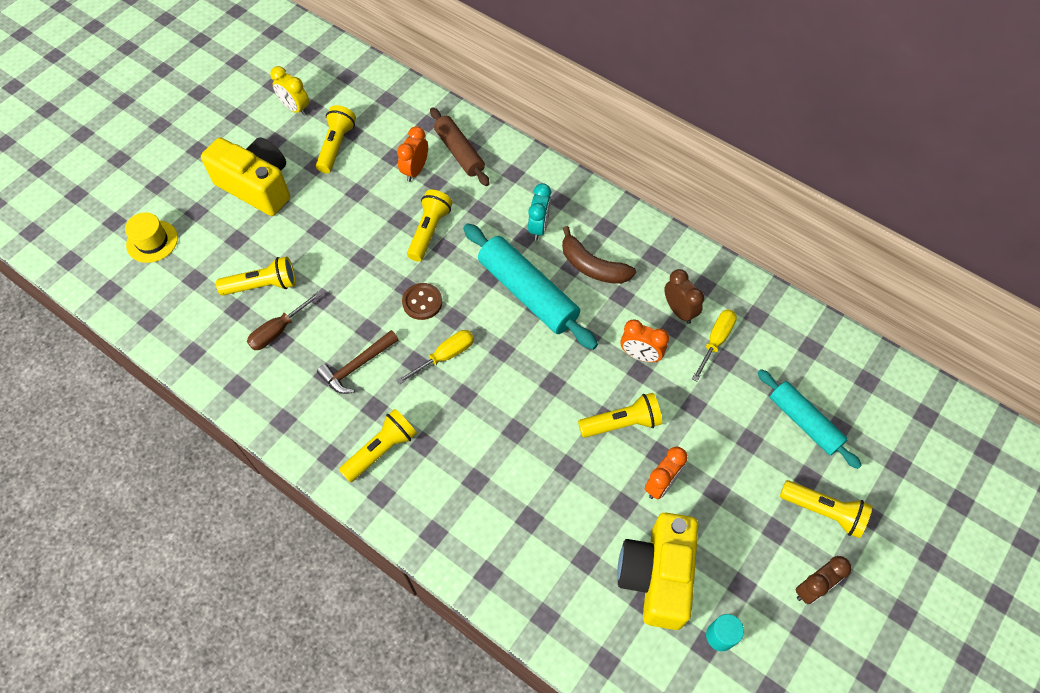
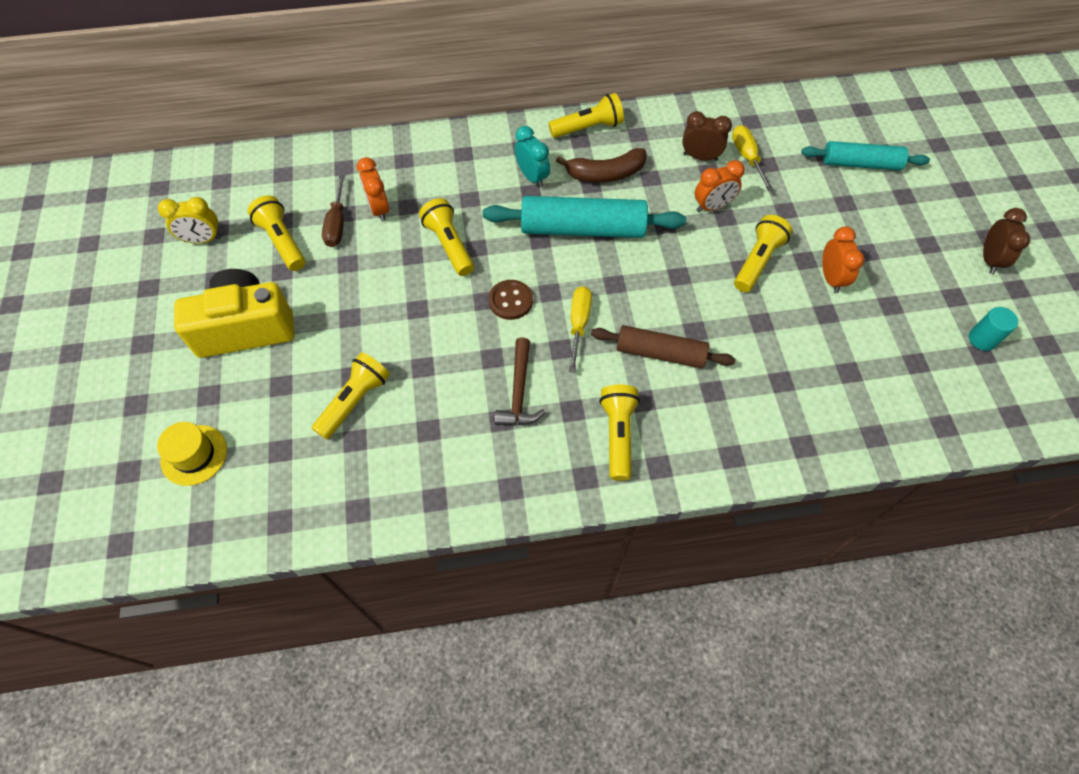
camera: 45 degrees left, 0 degrees up
(278, 331) = (415, 424): brown screwdriver -> brown screwdriver (337, 224)
(459, 152) = (400, 169): brown rolling pin -> brown rolling pin (660, 353)
(656, 576) = (902, 339): yellow camera -> none
(823, 511) = (938, 208): yellow flashlight -> yellow flashlight (588, 128)

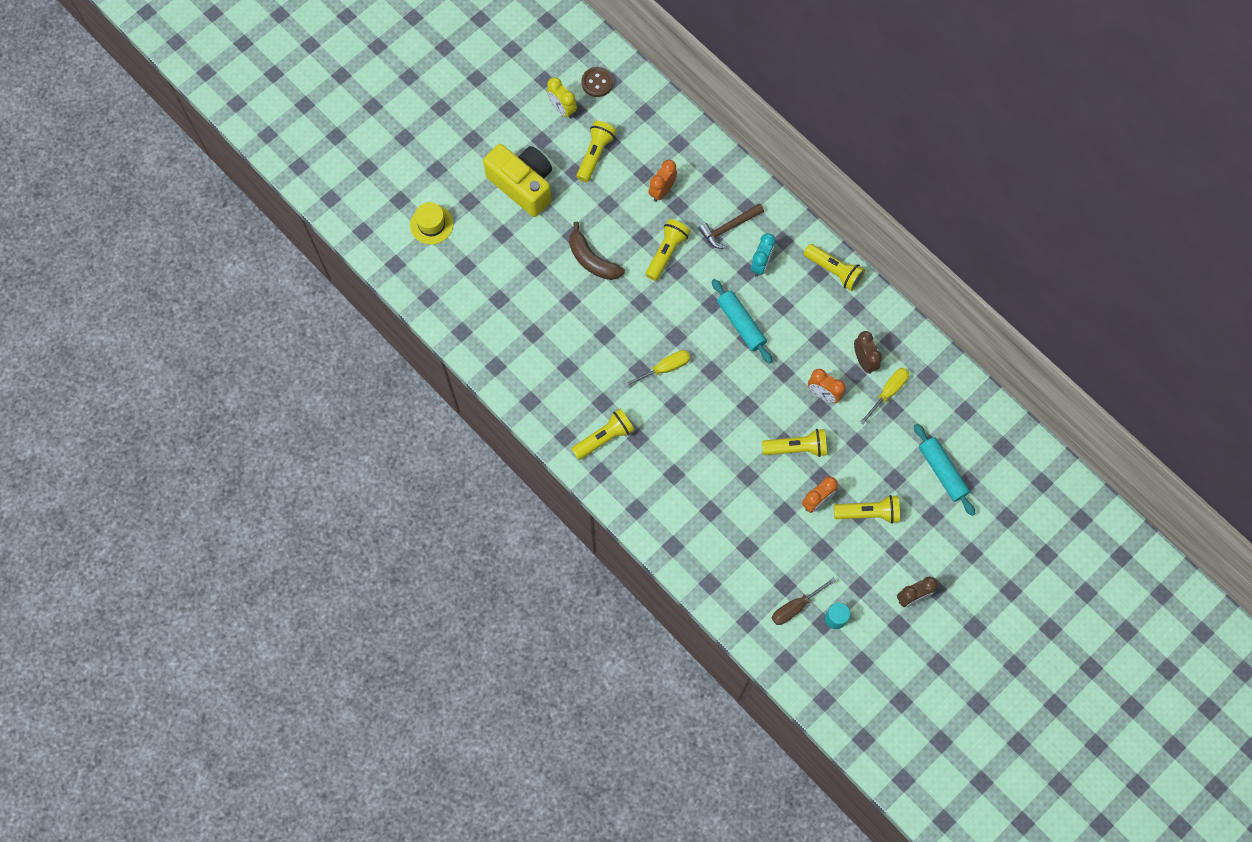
camera: 55 degrees right, 10 degrees up
(337, 224) = (632, 175): brown screwdriver -> brown screwdriver (795, 607)
(354, 401) = (521, 281): yellow flashlight -> yellow flashlight (868, 513)
(510, 301) = (652, 318): brown button -> brown button (597, 82)
(519, 392) = (593, 365): brown hammer -> brown hammer (729, 228)
(582, 229) = (741, 324): turquoise rolling pin -> turquoise rolling pin, size x0.65
(605, 174) = (800, 308): brown banana -> brown banana (592, 260)
(660, 353) = (679, 428): brown rolling pin -> none

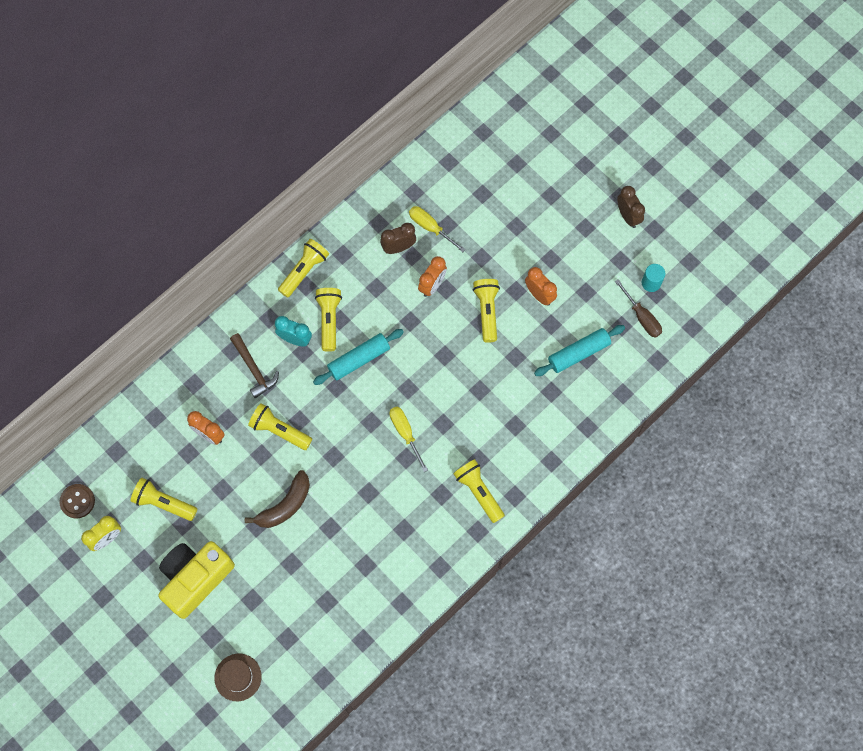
camera: 90 degrees left, 0 degrees up
(431, 224) = (238, 677): yellow hat -> brown hat
(868, 513) = (549, 250): yellow flashlight -> yellow flashlight (329, 320)
(942, 472) = (508, 185): turquoise rolling pin -> turquoise rolling pin (578, 353)

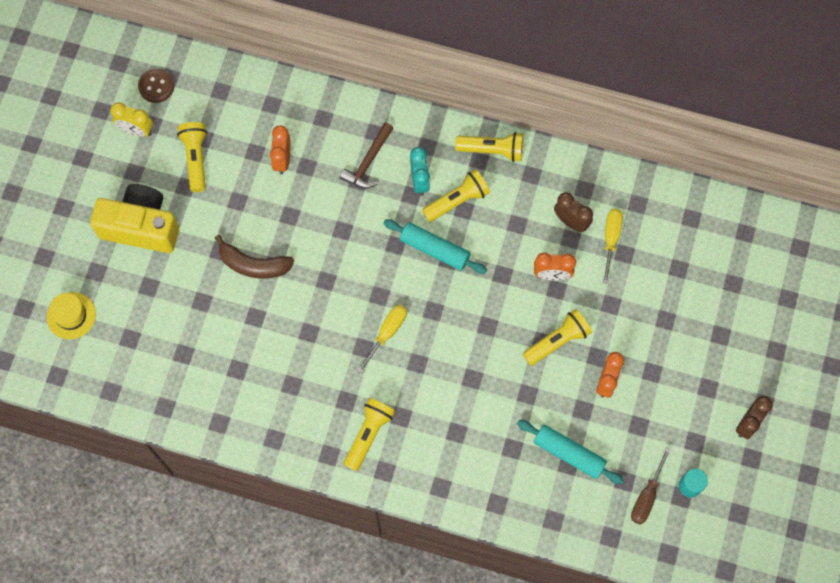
camera: 60 degrees right, 0 degrees up
(238, 677) = (71, 315): brown hat -> yellow hat
(279, 430) = (322, 218): yellow flashlight -> none

